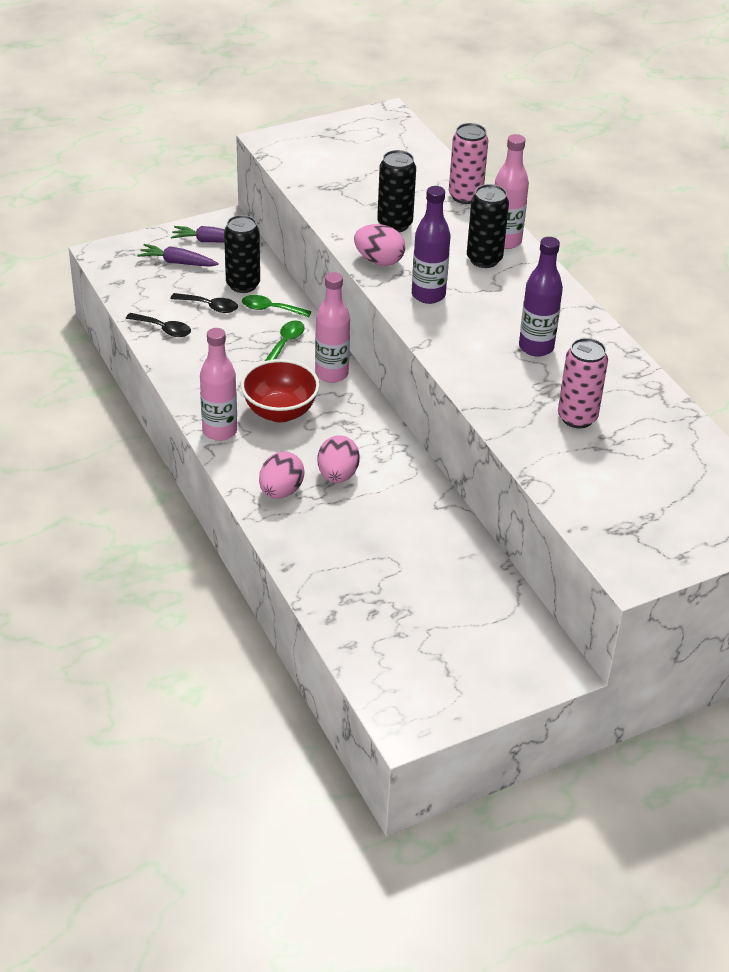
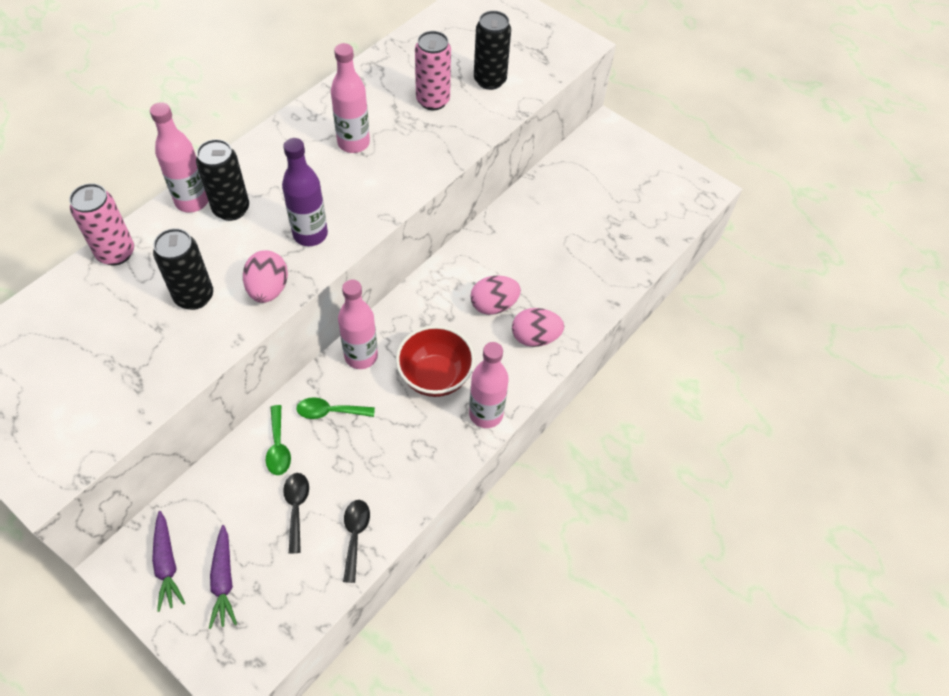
camera: 115 degrees left, 15 degrees up
(243, 285) = (243, 491): black can -> black can (490, 80)
(536, 347) = (353, 143): purple bottle -> pink bottle

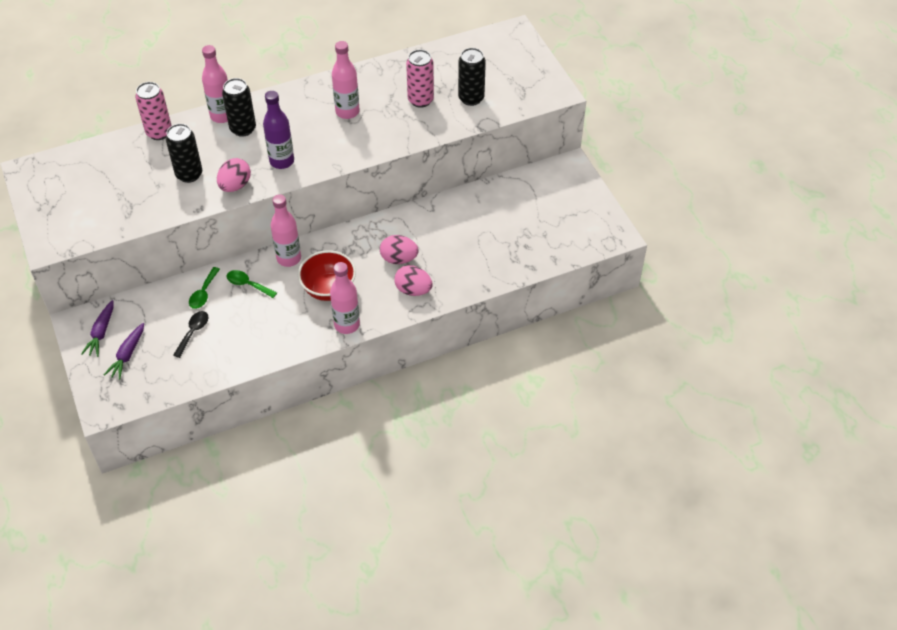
camera: 30 degrees right, 5 degrees down
(355, 535) = (218, 362): black spoon -> none

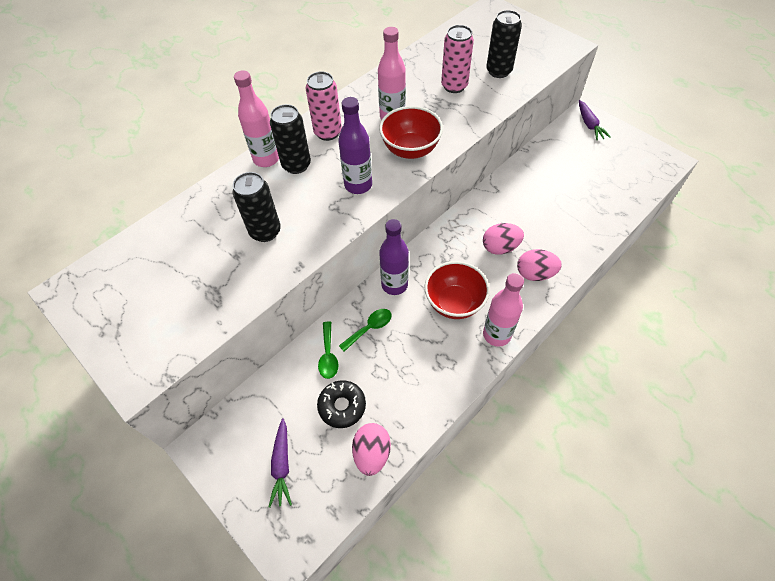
camera: 20 degrees left, 5 degrees up
(101, 333) = (237, 448): purple carrot -> purple carrot (589, 124)
(159, 132) = (206, 197): pink can -> pink can (328, 132)
(193, 332) = (342, 406): black spoon -> black donut
(235, 186) = (324, 227): pink egg -> pink egg (372, 453)
(248, 284) = (369, 328): green spoon -> green spoon turned 135 degrees clockwise
(289, 258) = (394, 285): pink bottle -> purple bottle
(343, 145) = (410, 150): none -> red bowl

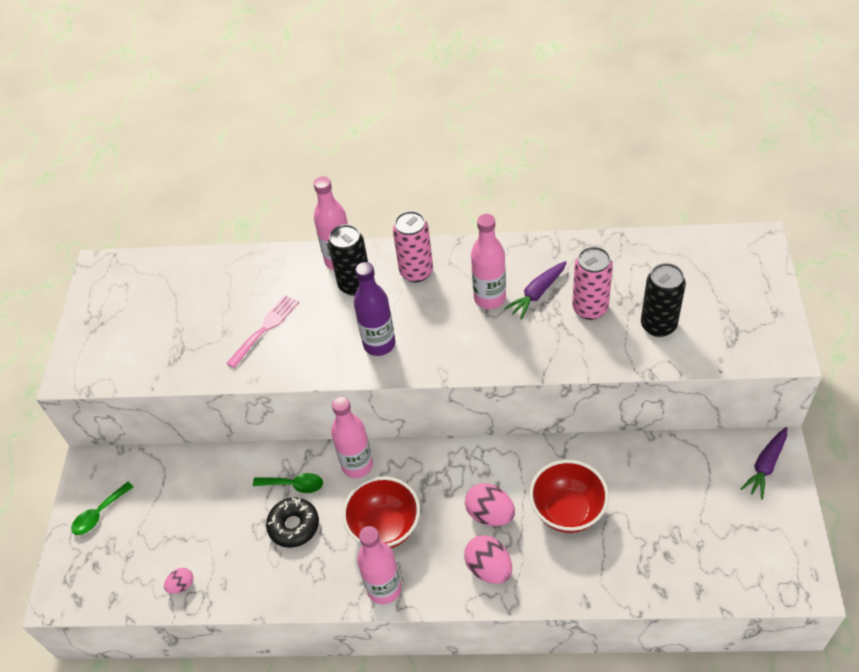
camera: 50 degrees right, 5 degrees down
(265, 231) = (265, 328): black can -> pink fork
(282, 465) = (119, 532): purple carrot -> purple carrot (537, 293)
(328, 355) = (240, 478): green spoon -> green spoon (99, 514)
(342, 406) = (203, 529): black donut -> black donut (294, 526)
(372, 453) = (181, 585): pink egg -> pink egg, size x0.56
(394, 285) = (357, 465): purple bottle -> pink bottle
(410, 150) = (463, 345): red bowl -> red bowl (567, 511)

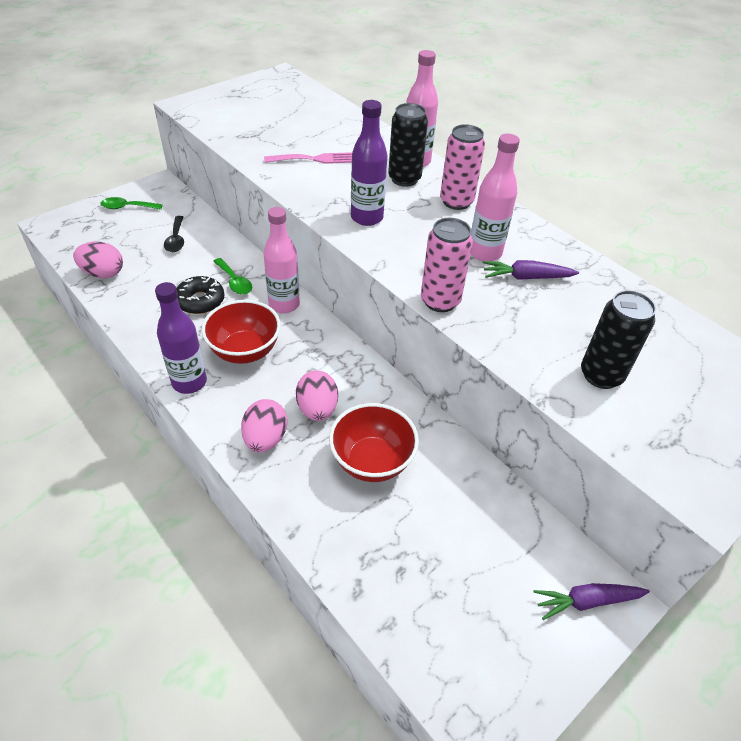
camera: 40 degrees right, 5 degrees down
(181, 585) = (103, 273): pink egg -> pink egg, size x1.78
(191, 499) = (176, 239): none -> black spoon
(384, 588) = (189, 382): pink bottle -> purple bottle
(590, 308) = (556, 318): pink can -> pink can (440, 301)

